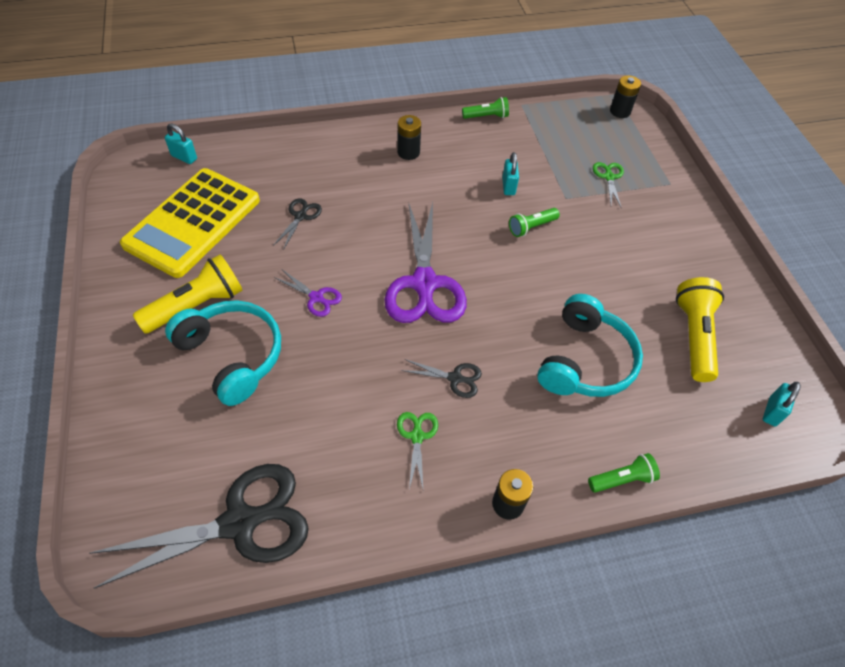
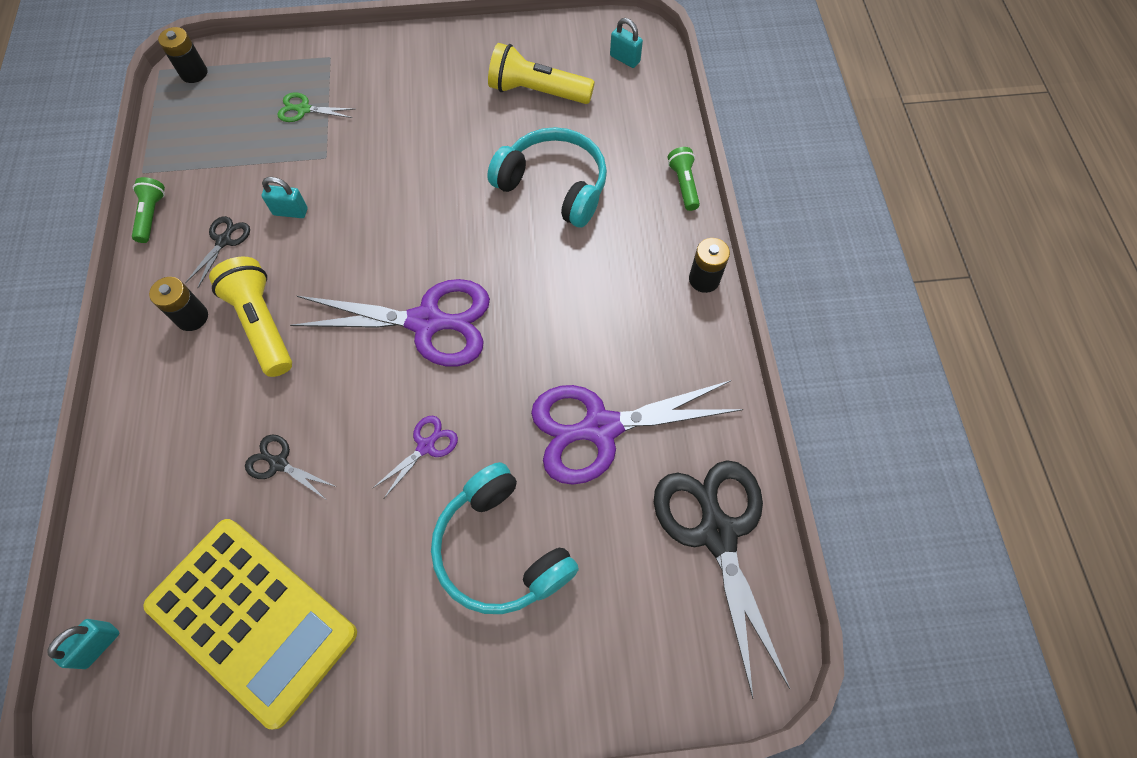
camera: 80 degrees left, 10 degrees up
(196, 306) = (412, 602): yellow flashlight -> yellow flashlight (262, 324)
(232, 355) = (500, 549): turquoise headphones -> turquoise headphones turned 90 degrees counterclockwise
(338, 418) = (600, 428): none -> purple scissors
(417, 436) = (627, 350): green scissors -> none
(455, 378) = (561, 306): black scissors -> black scissors (224, 240)
(531, 227) = (363, 199): green flashlight -> none

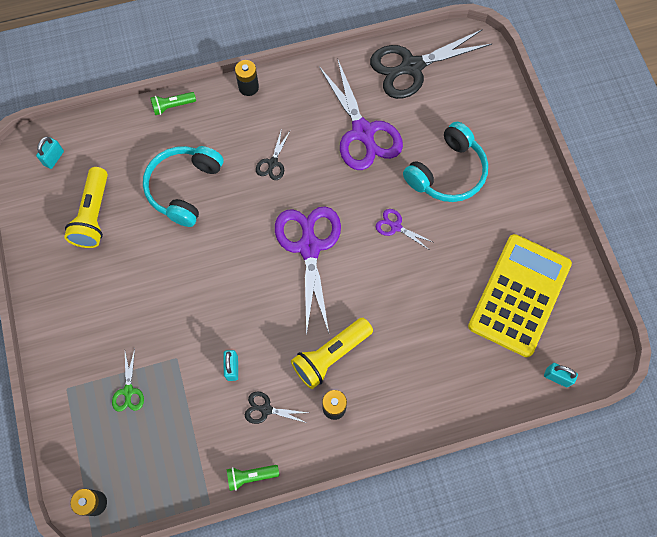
camera: 100 degrees left, 5 degrees up
(278, 463) = (426, 311): black scissors -> black scissors (272, 163)

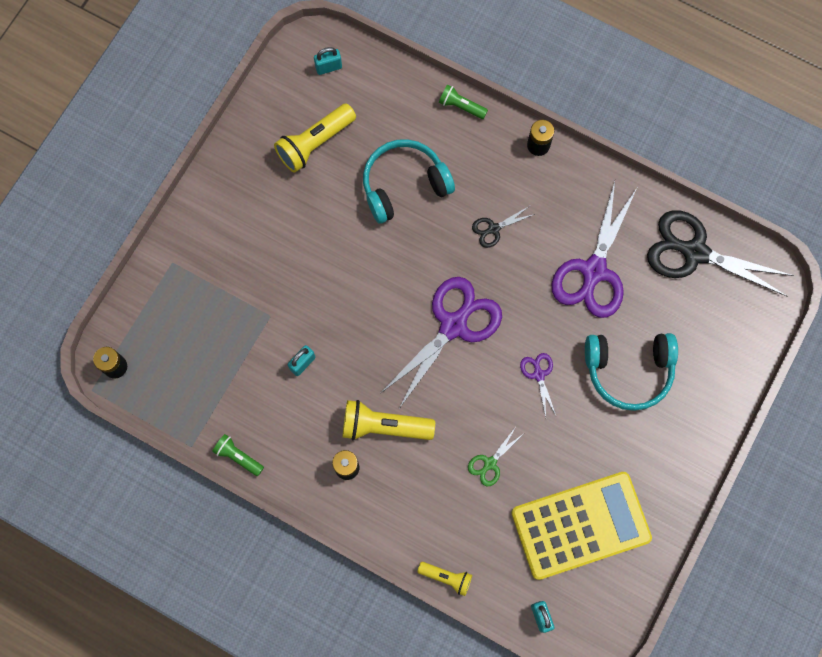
camera: 45 degrees right, 5 degrees up
(128, 391) = (212, 307): green scissors -> green scissors (490, 463)
(266, 409) = (296, 418): black scissors -> none
(473, 414) = (446, 577): none -> yellow flashlight

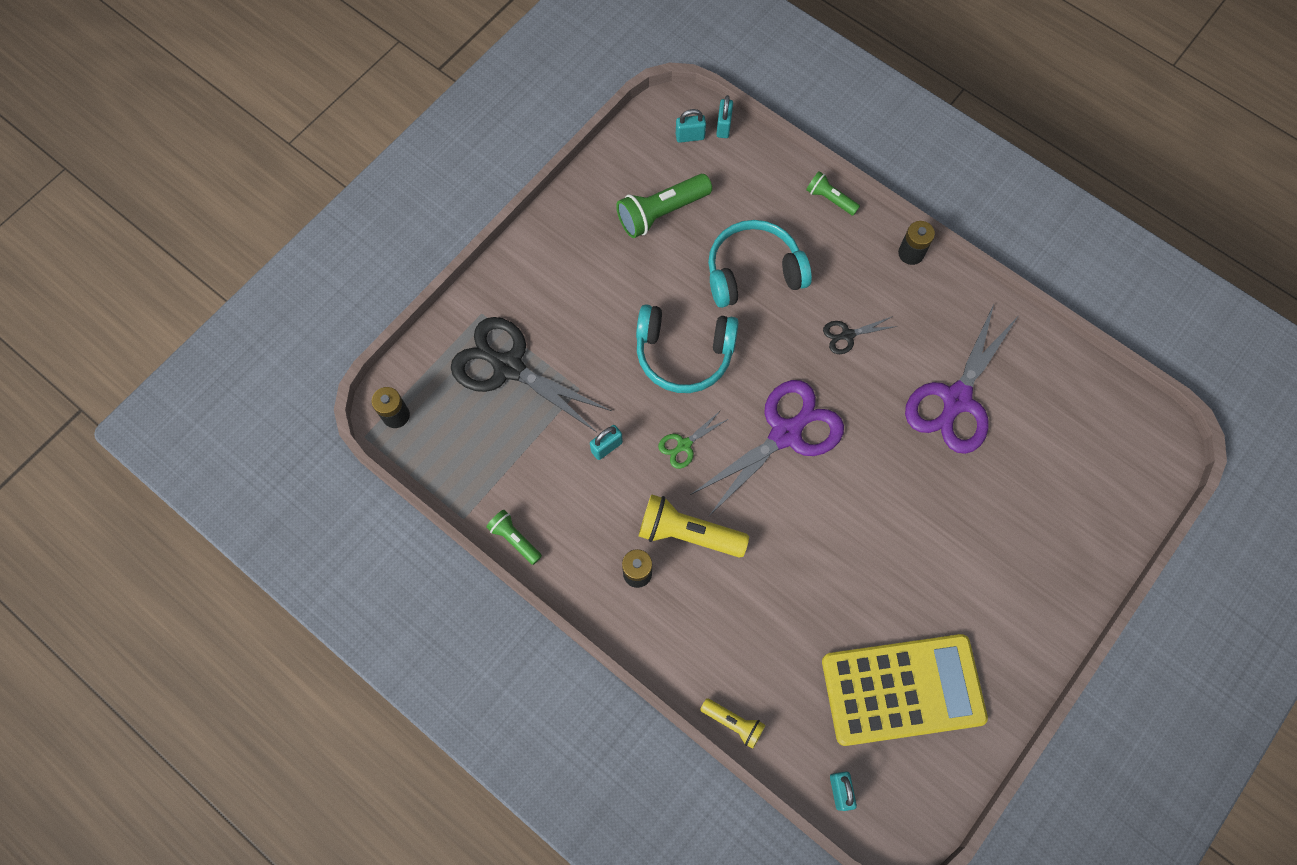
camera: 10 degrees right, 5 degrees down
(315, 143) = (661, 212): yellow flashlight -> green flashlight
(357, 53) = (723, 127): none -> turquoise padlock
(490, 463) = (805, 598): green scissors -> green scissors (684, 445)
(538, 374) = (876, 505): purple scissors -> none
(628, 371) = (983, 519): turquoise headphones -> turquoise headphones (684, 354)
(694, 252) = (1076, 398): black scissors -> black scissors (508, 367)

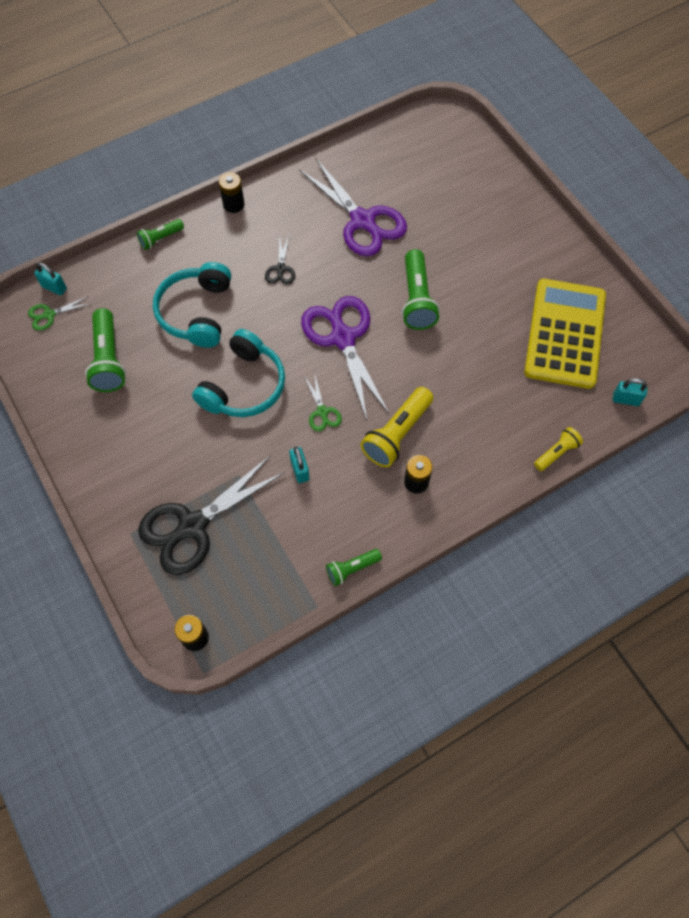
camera: 70 degrees left, 5 degrees down
(690, 136) = (49, 315): turquoise padlock -> green scissors
(874, 498) = (417, 299): none -> green flashlight

